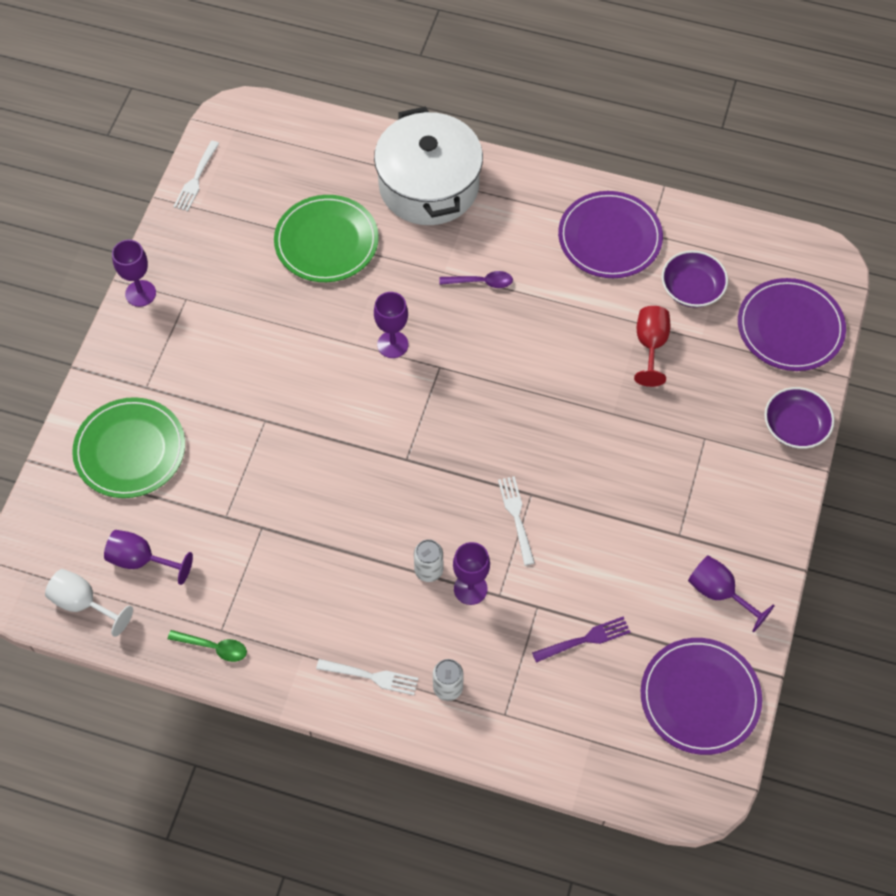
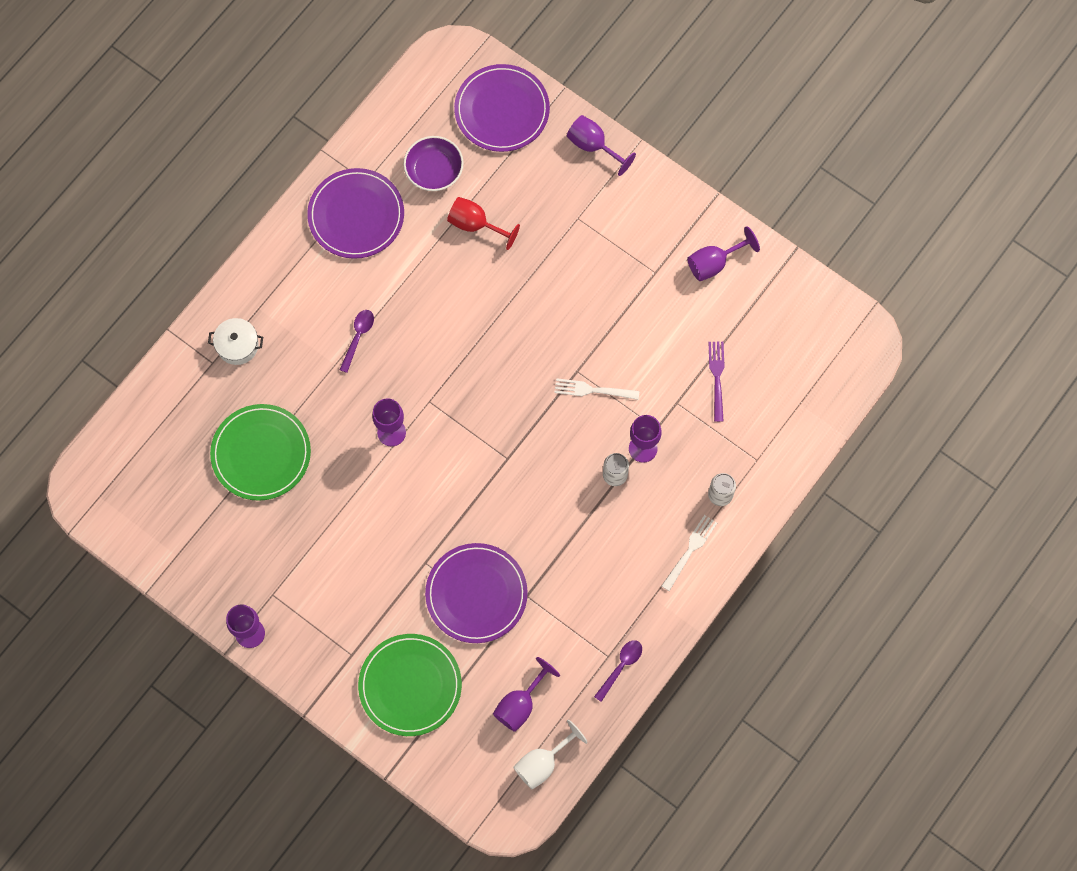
camera: 70 degrees left, 10 degrees up
(196, 179) = (142, 548): white fork -> none
(214, 647) = (621, 666): green spoon -> purple spoon
(429, 186) = (237, 345): white pot -> white pot, size x0.43
(700, 697) = (793, 312): purple plate -> purple plate (476, 594)
(795, 426) = (593, 146): purple bowl -> purple goblet

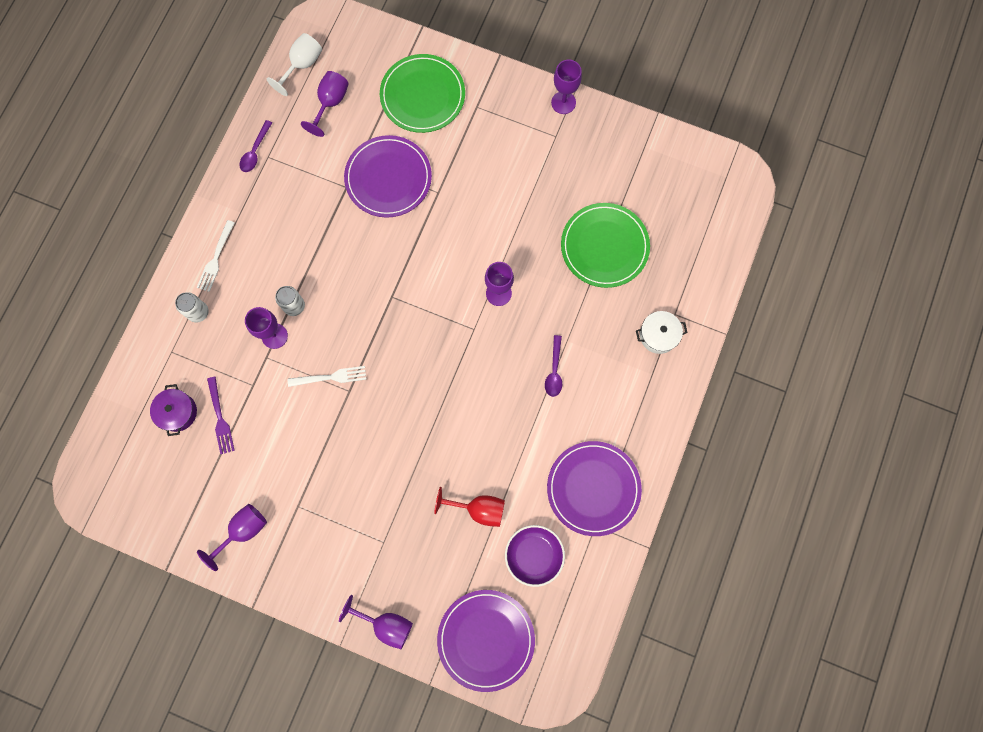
camera: 165 degrees right, 5 degrees up
(760, 395) = (177, 412): none -> purple pot

